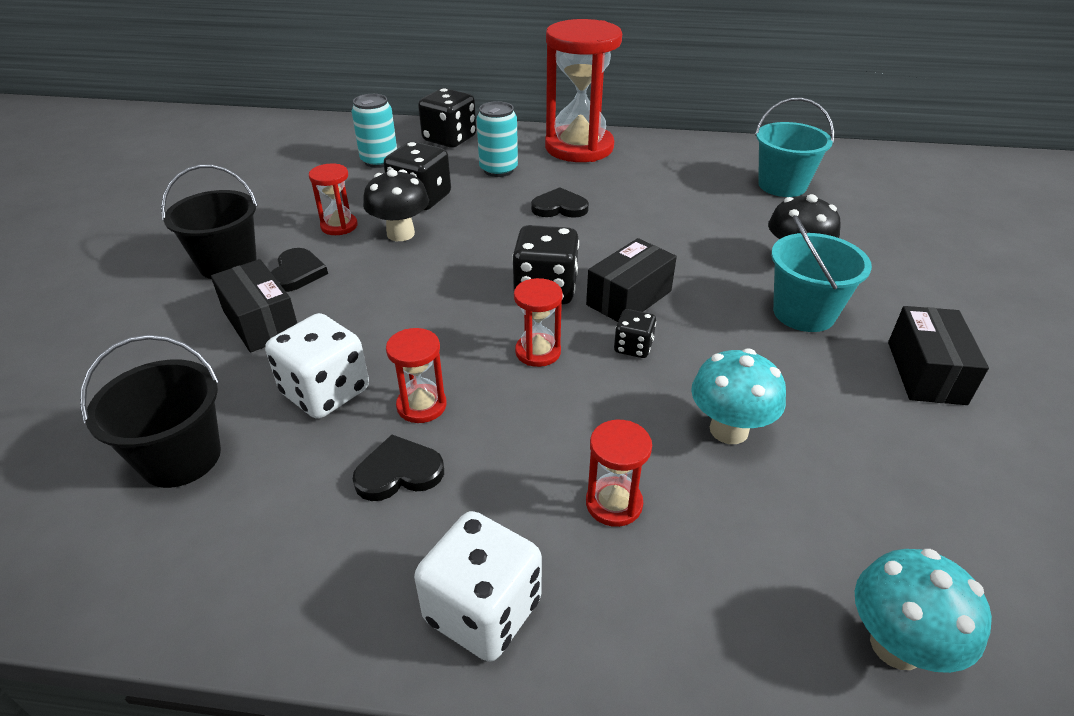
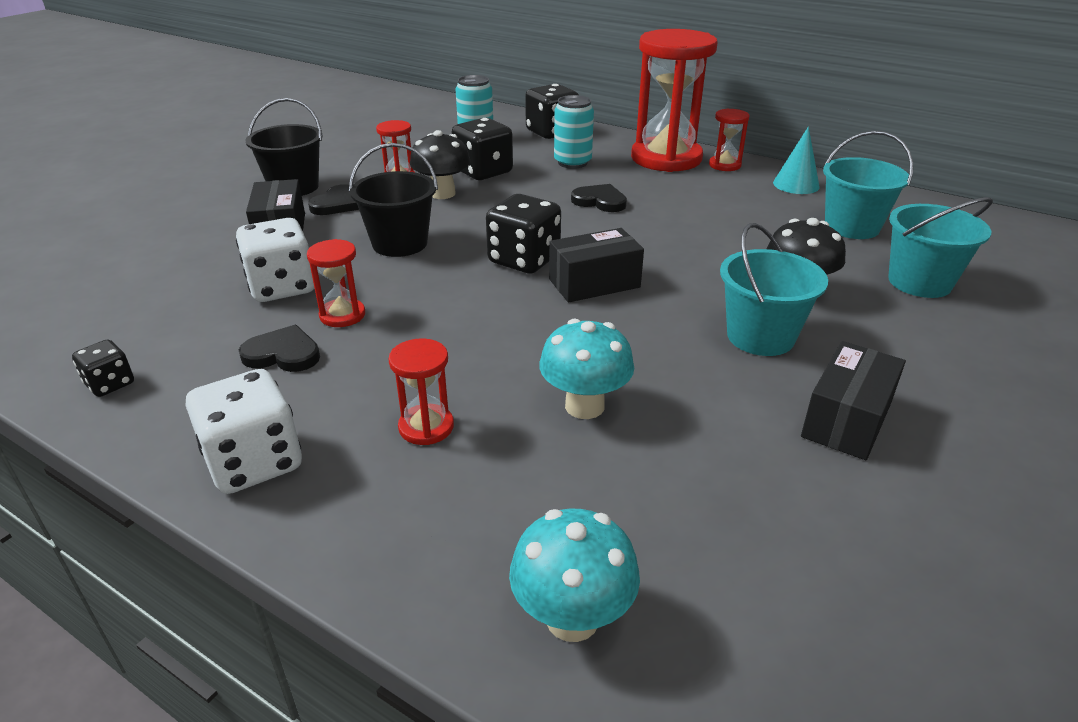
camera: 25 degrees right, 5 degrees down
(181, 458) = (150, 301): black bucket -> black bucket (400, 243)
(538, 352) = (472, 303): red hourglass -> red hourglass (724, 165)
(633, 347) = (559, 321): black dice -> black dice (110, 384)
(707, 152) = (796, 184): none -> turquoise cone
(870, 227) = (919, 282): none -> turquoise bucket

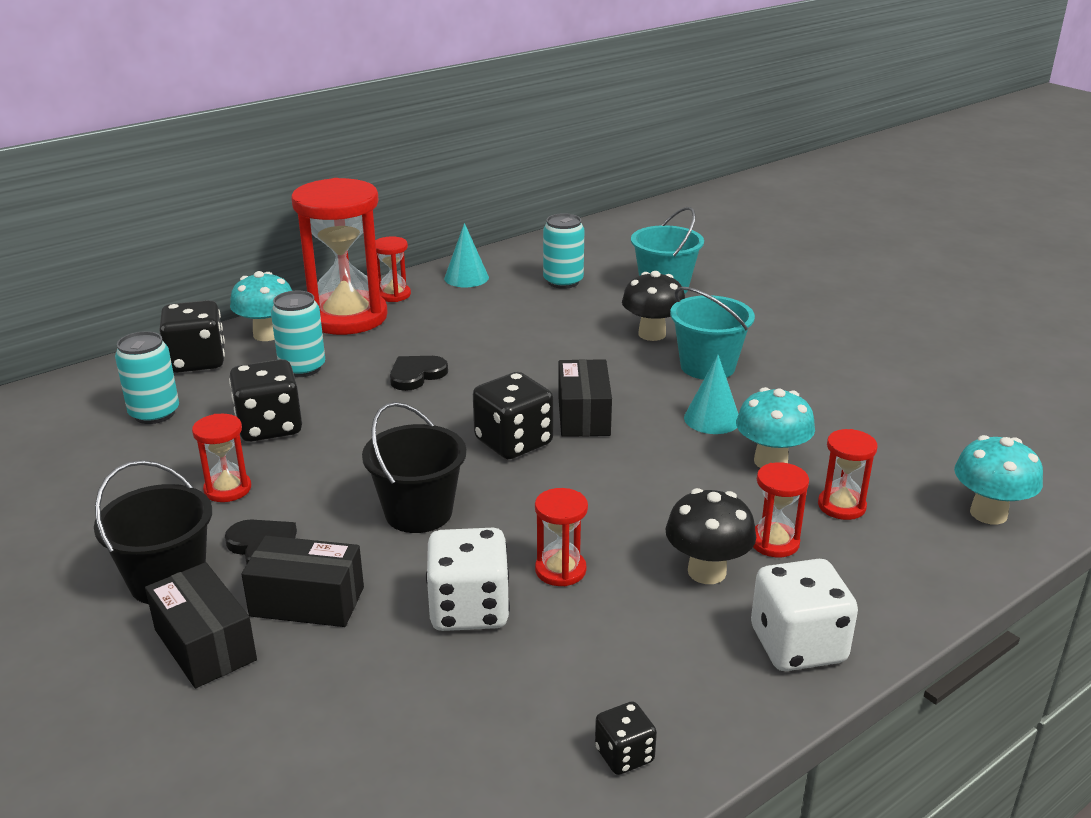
camera: 70 degrees left, 5 degrees down
(283, 354) = (619, 617): black heart -> none
(442, 193) = (306, 464): black mushroom -> black mushroom (707, 572)
(520, 470) = (841, 506): none -> red hourglass
(610, 141) = (267, 334): none -> turquoise mushroom
(646, 355) = (712, 419): none -> turquoise cone
(847, 420) = (819, 367): black box -> black box (205, 645)
(852, 227) = (563, 281): turquoise bucket -> turquoise can

